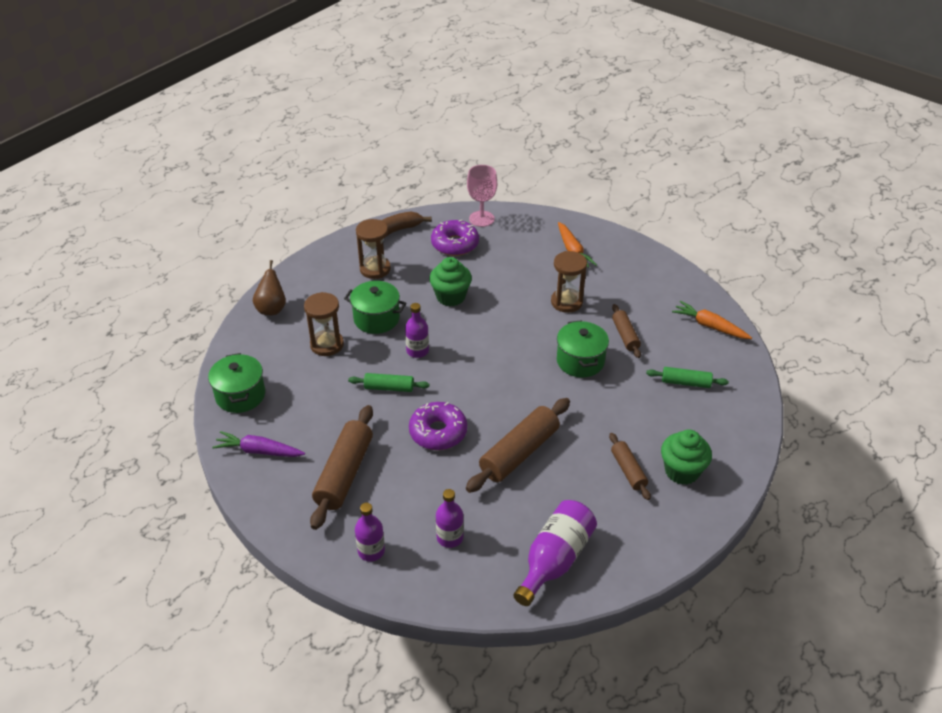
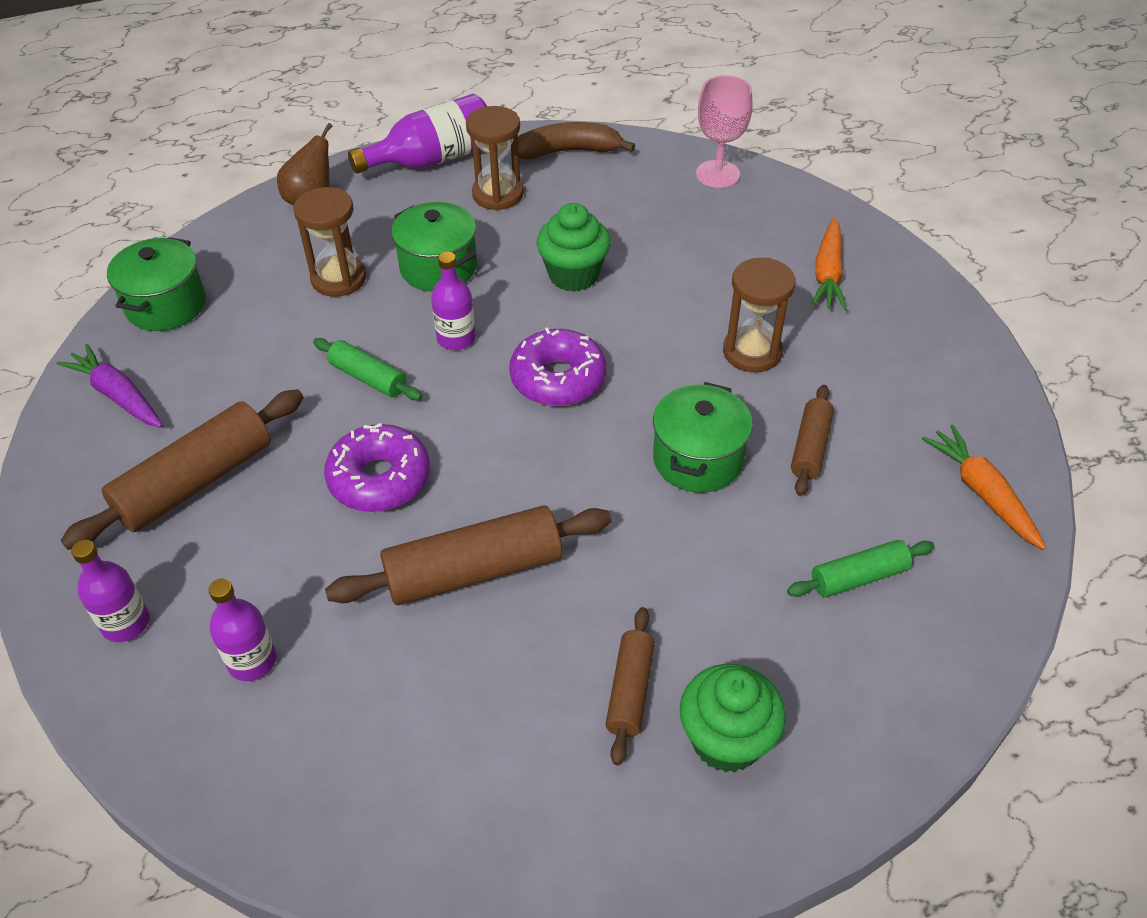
camera: 30 degrees right, 5 degrees up
(455, 244) = (645, 198): purple donut -> purple donut (558, 378)
(554, 560) = (378, 790): purple bottle -> purple bottle (433, 159)
(685, 383) = (858, 577): green rolling pin -> green rolling pin turned 60 degrees counterclockwise

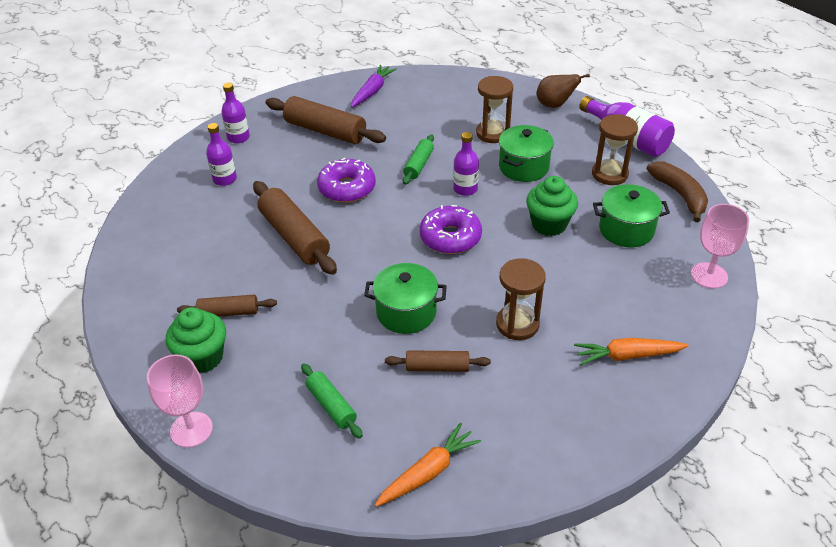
camera: 75 degrees right, 5 degrees down
(166, 305) = (441, 85): green pot -> green pot (626, 230)
(878, 769) = (191, 429): none -> pink goblet

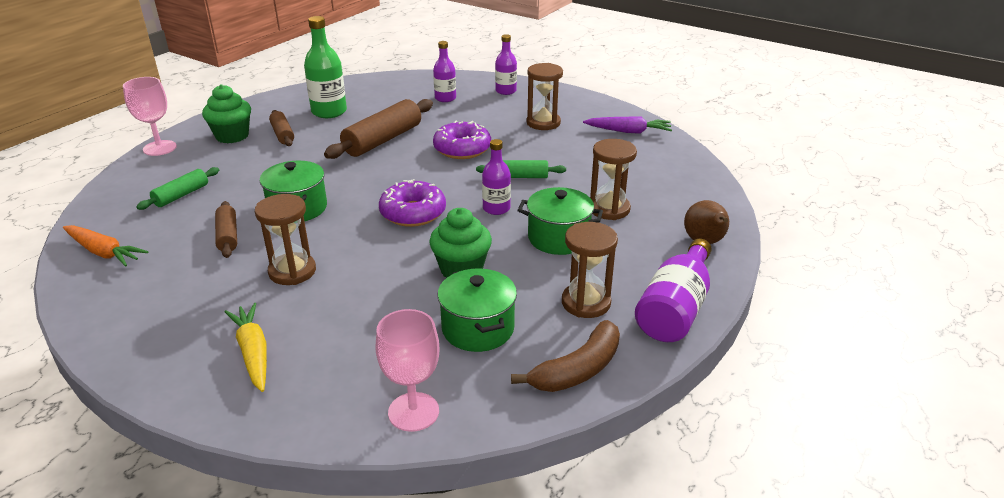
camera: 70 degrees right, 10 degrees down
(194, 269) = (329, 112): none -> green bottle
(325, 131) = (543, 123): brown rolling pin -> brown hourglass
(627, 356) = (253, 352): orange carrot -> yellow carrot

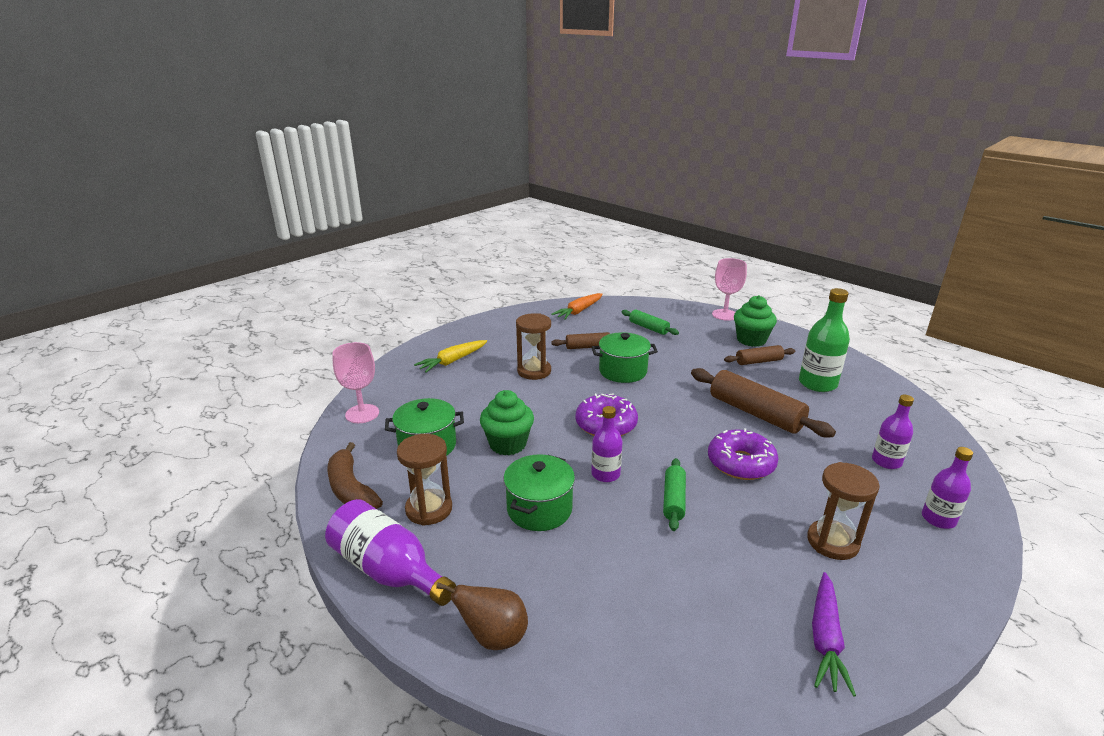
camera: 100 degrees right, 5 degrees down
(253, 352) = (452, 361): yellow carrot -> yellow carrot turned 150 degrees clockwise
(609, 209) = (590, 562): brown hourglass -> none

